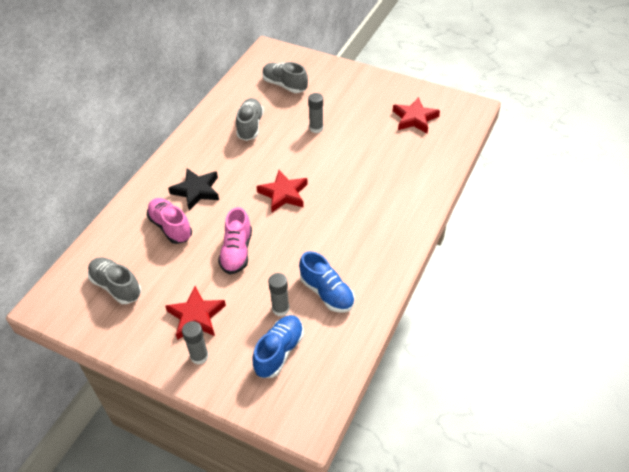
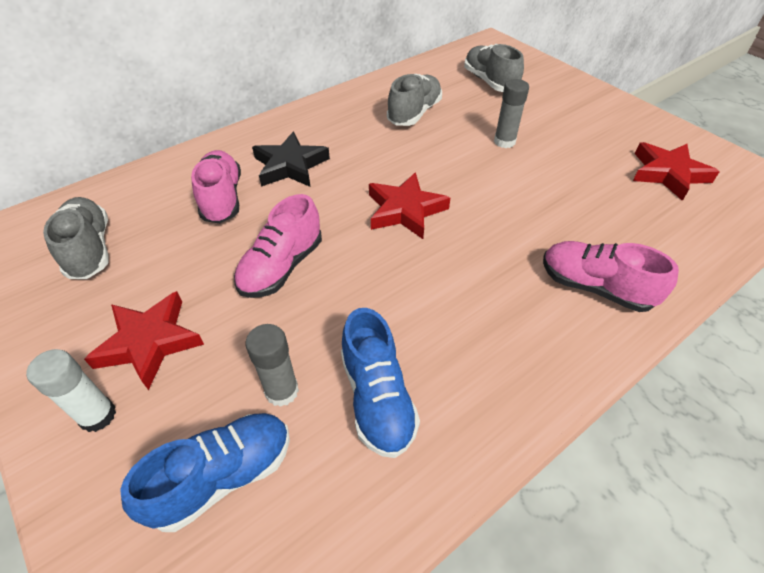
camera: 25 degrees right, 0 degrees up
(199, 356) = (98, 415): grey glue stick -> white glue stick
(402, 200) = (595, 287): none -> pink shoe

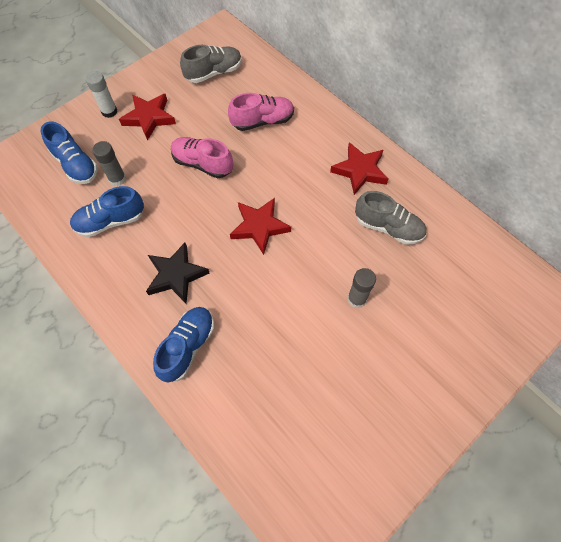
camera: 85 degrees right, 15 degrees up
(290, 166) = (302, 151): black star -> black star (176, 275)
(489, 82) = (460, 292): grey shoe -> none
(595, 287) = (187, 346): pink shoe -> blue shoe
(668, 173) = (328, 438): red star -> red star (360, 171)

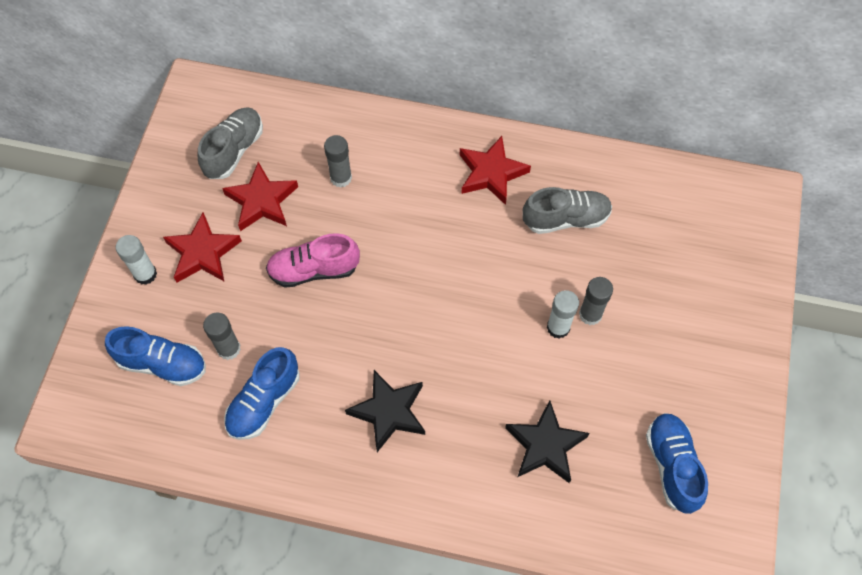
camera: 35 degrees left, 0 degrees up
(187, 346) = (462, 476): blue shoe -> blue shoe (672, 466)
(257, 364) = (545, 445): none -> black star
(259, 227) = (434, 302): red star -> red star (262, 201)
(262, 121) = (341, 178): pink shoe -> grey glue stick
(327, 293) = (558, 327): none -> white glue stick

